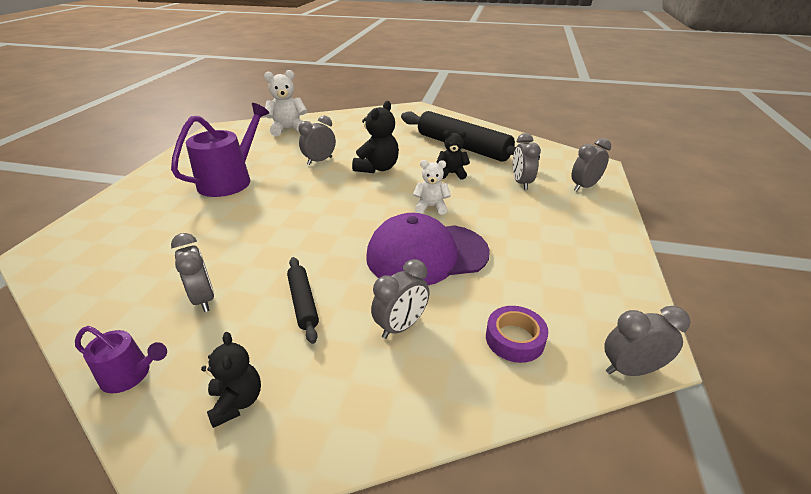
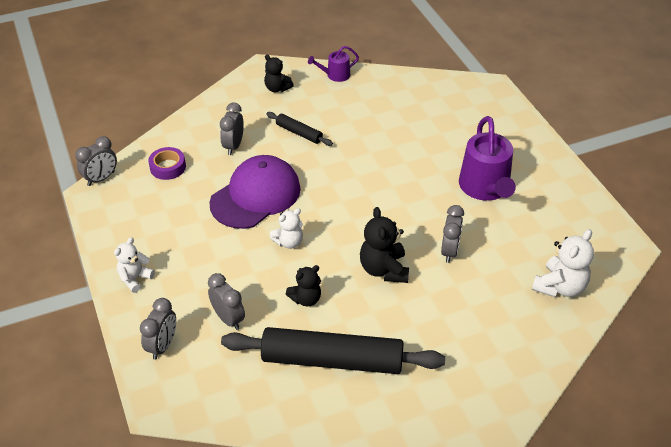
camera: 145 degrees right, 10 degrees up
(203, 299) = (354, 111): grey clock -> none
(599, 234) = (135, 278): none -> white teddy bear

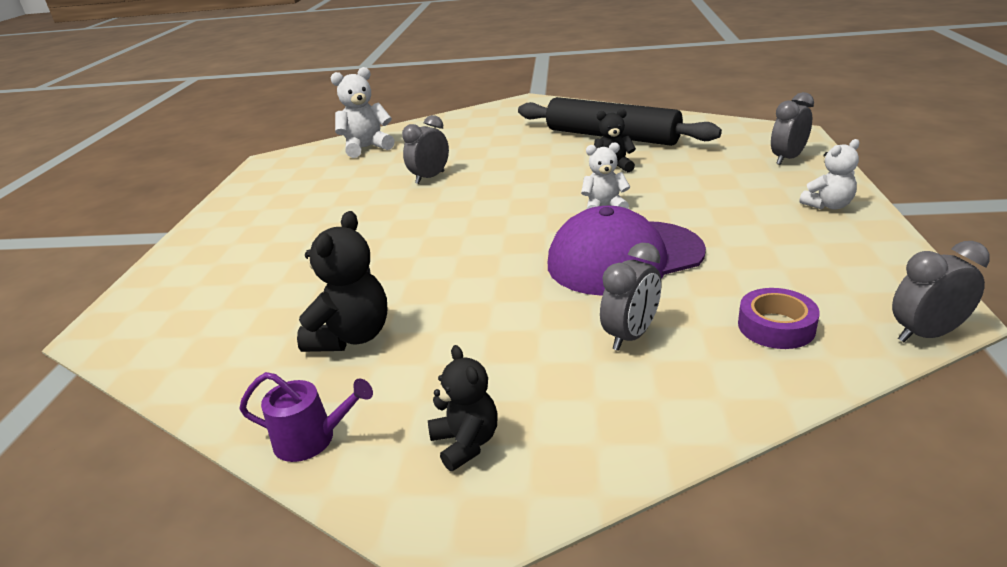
camera: 150 degrees left, 15 degrees down
(228, 319) = (706, 166): grey clock -> none
(299, 133) = (493, 331): black rolling pin -> none
(384, 269) = (512, 175): black teddy bear -> black teddy bear (351, 337)
(485, 187) = (319, 216): purple watering can -> none

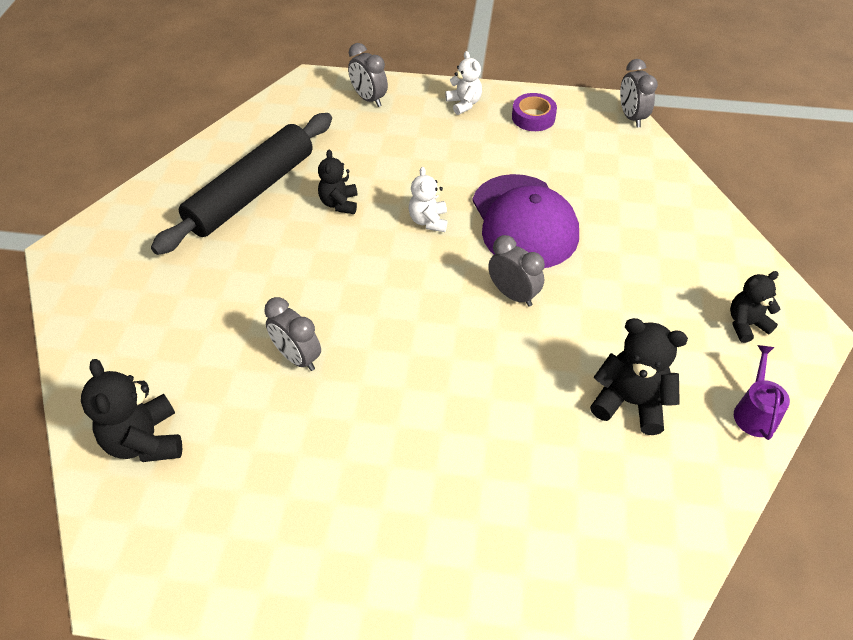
camera: 90 degrees left, 20 degrees up
(366, 148) = (145, 441): white teddy bear -> black teddy bear
(630, 336) = (631, 234): grey clock -> grey clock (513, 295)
(776, 326) = (622, 168): purple tape -> purple tape (533, 117)

